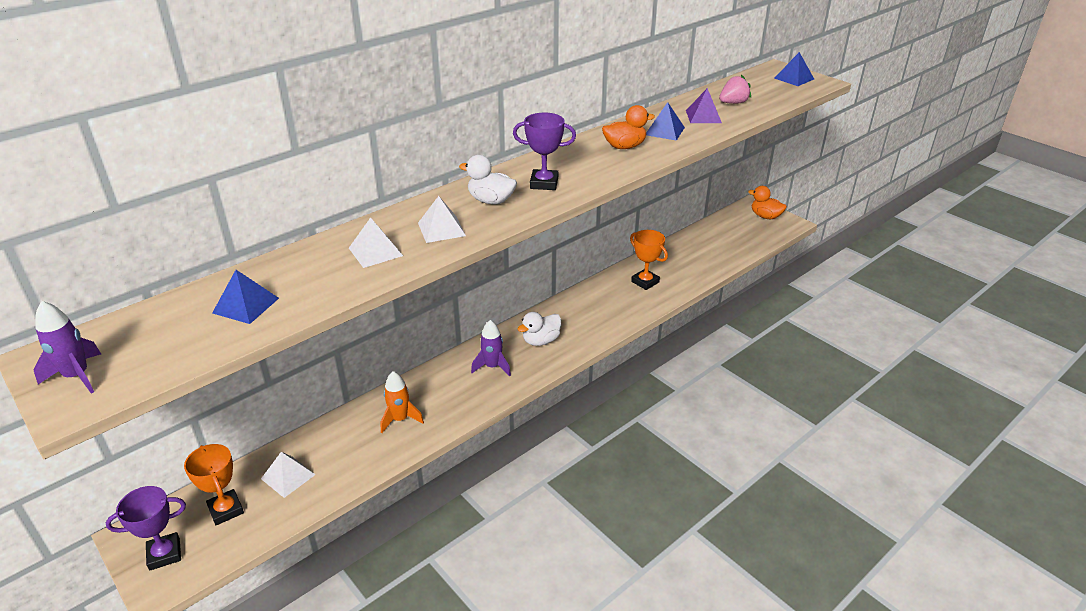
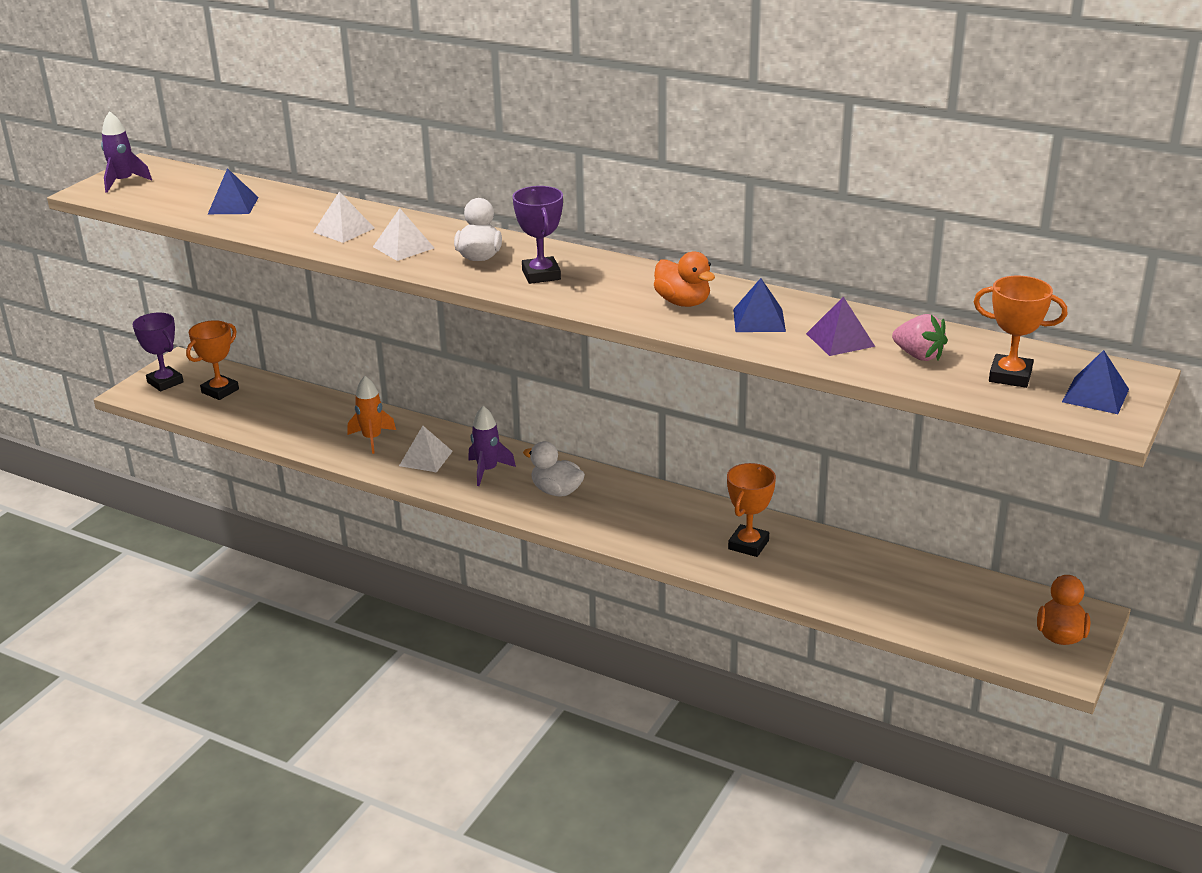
camera: 70 degrees right, 5 degrees down
(288, 476) = (270, 405): white pyramid -> white pyramid (426, 458)
(766, 89) = (1010, 376): none -> orange trophy

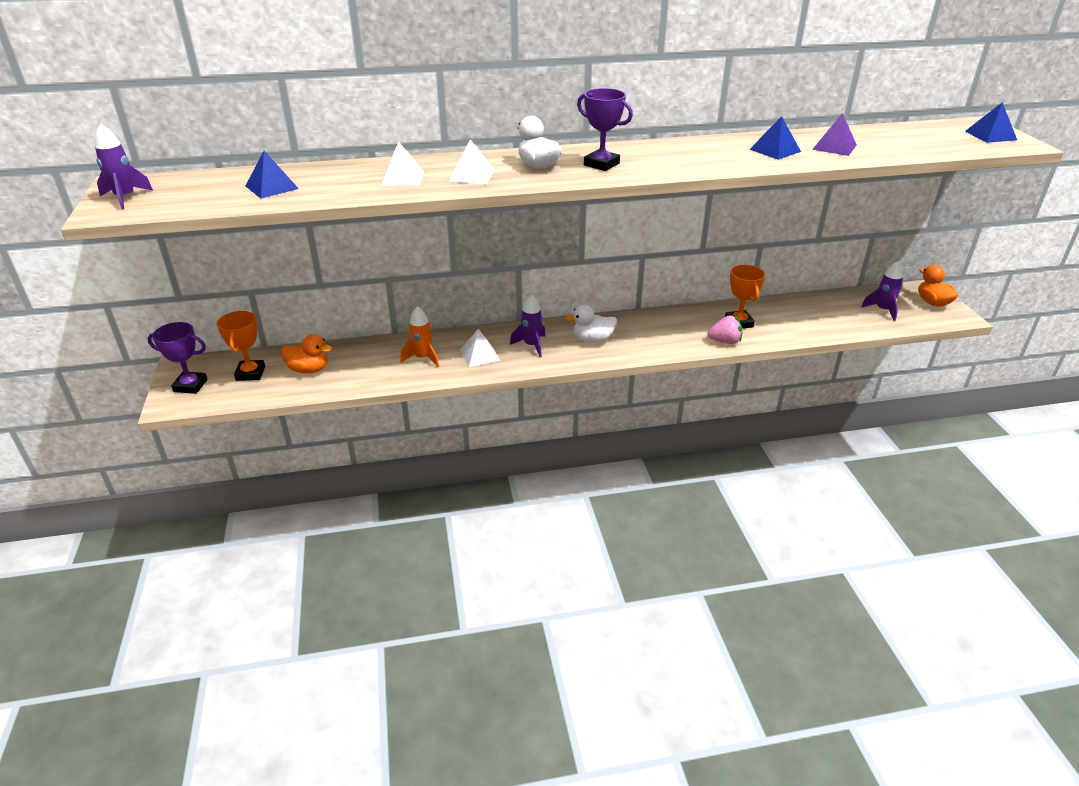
camera: 40 degrees left, 5 degrees up
(683, 302) = (716, 154): orange duck -> orange duck (308, 369)
(918, 355) = (884, 142): pink strawberry -> pink strawberry (725, 341)
(966, 612) = (882, 310): none -> purple rocket
(1010, 376) = (941, 139): orange trophy -> none

